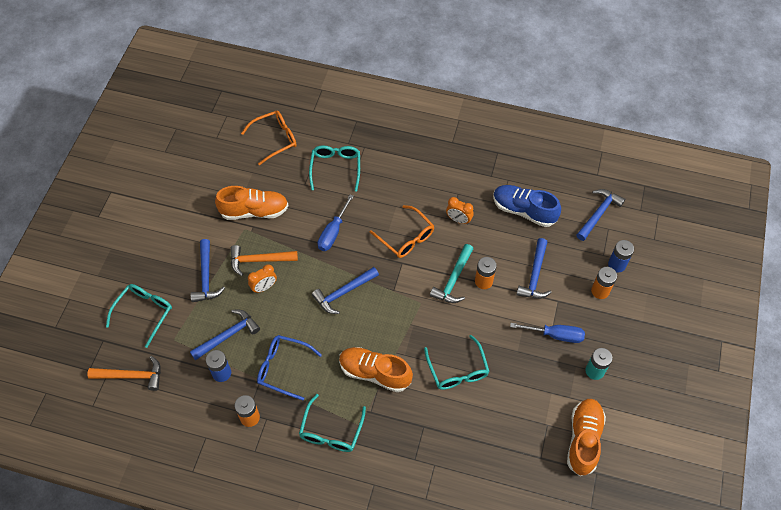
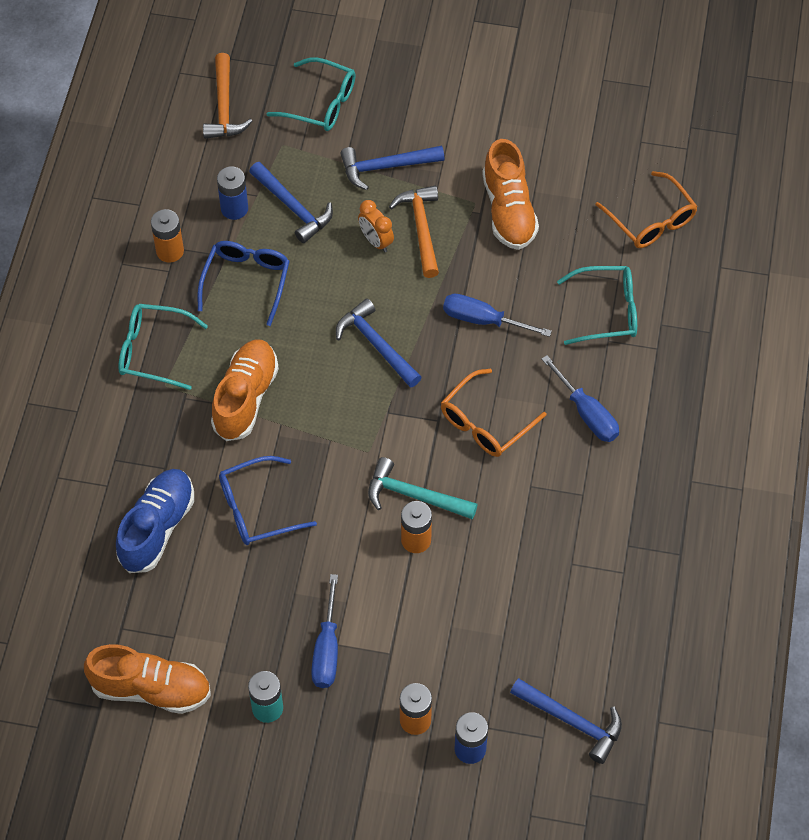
camera: 85 degrees right, 0 degrees up
(404, 186) = (586, 413): none -> blue screwdriver
(457, 370) = (256, 509): turquoise glasses -> blue glasses
(458, 220) = (529, 498): orange clock -> none
(524, 211) = (561, 598): blue shoe -> blue shoe (157, 528)
(535, 275) = (435, 617): blue hammer -> none

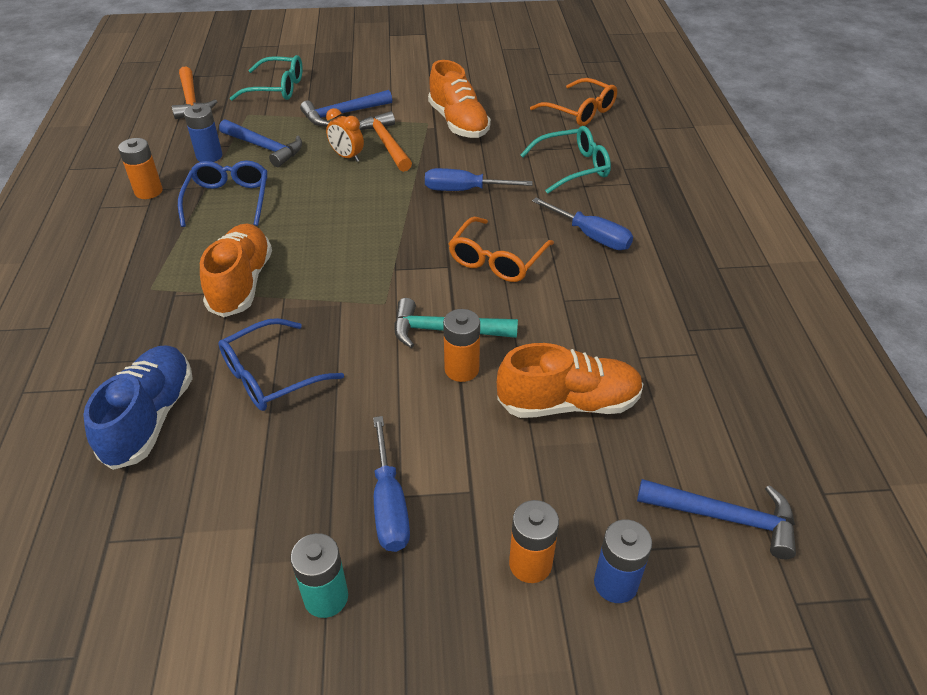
camera: 15 degrees left, 15 degrees down
(151, 689) = (154, 611): orange shoe -> orange shoe (568, 403)
(153, 351) = (135, 264): turquoise glasses -> none
(376, 345) = (368, 222): blue hammer -> none

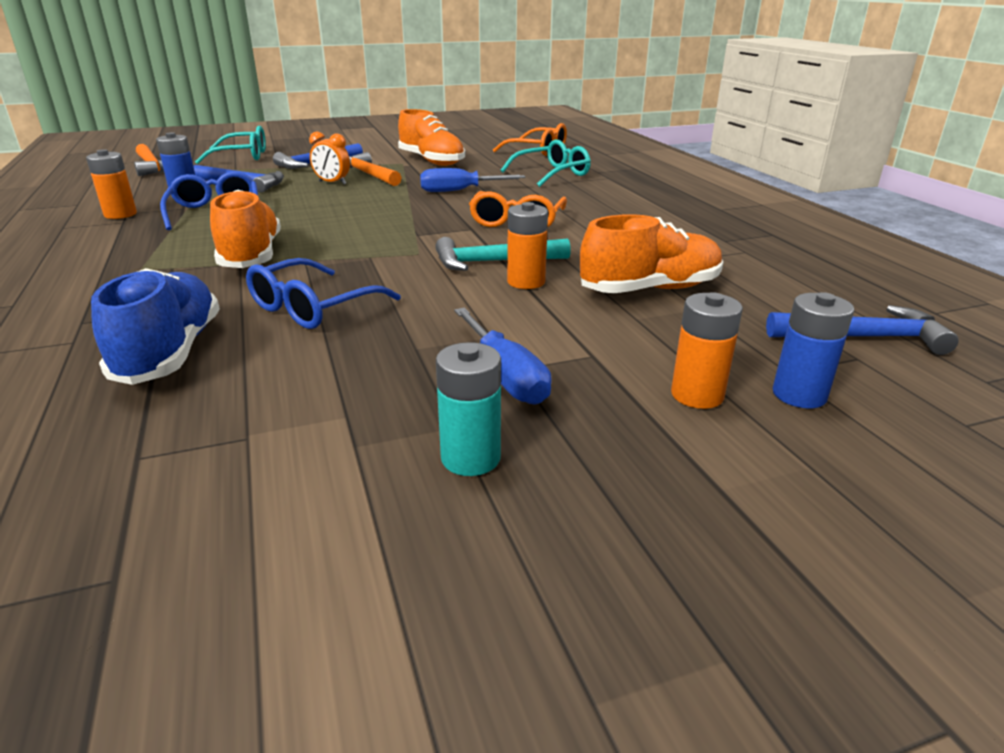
camera: 15 degrees left, 15 degrees down
(591, 236) = (595, 203): blue screwdriver -> none

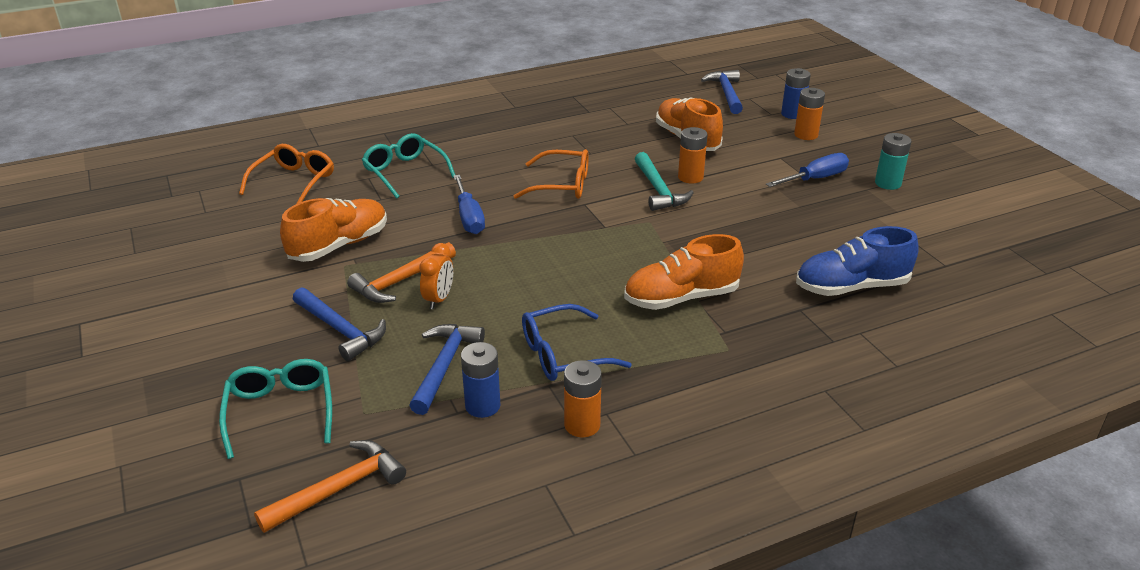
camera: 95 degrees left, 5 degrees up
(312, 308) = (765, 249): blue glasses -> none

